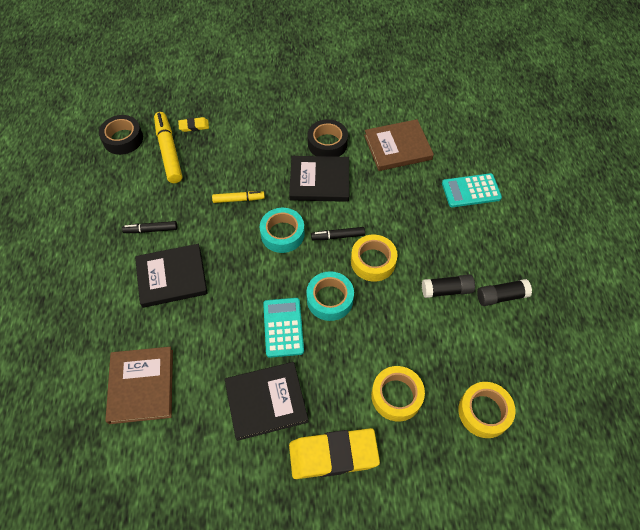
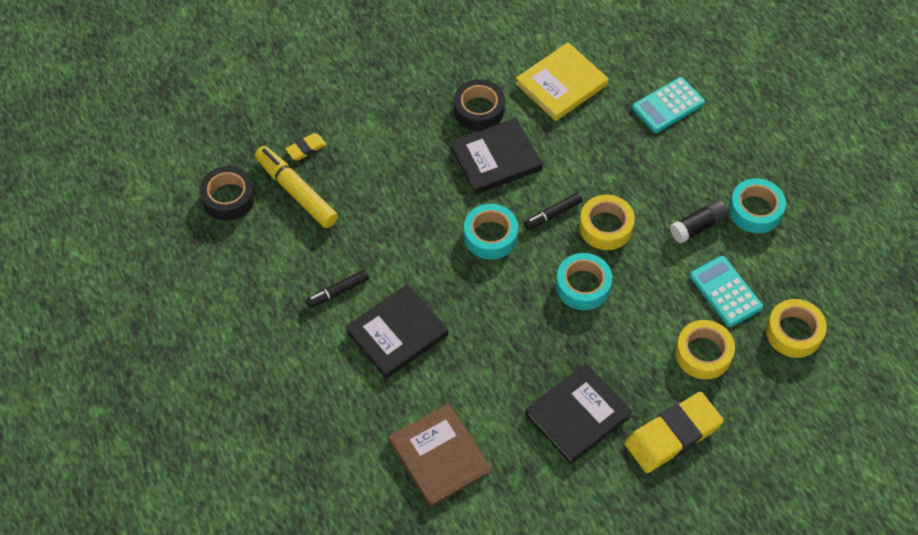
camera: 25 degrees left, 0 degrees up
(238, 199) = (416, 216): yellow marker -> none
(283, 327) = (551, 335): turquoise calculator -> turquoise calculator (725, 292)
(397, 147) = (561, 84): brown book -> yellow book
(501, 296) = (755, 210): black glue stick -> turquoise tape

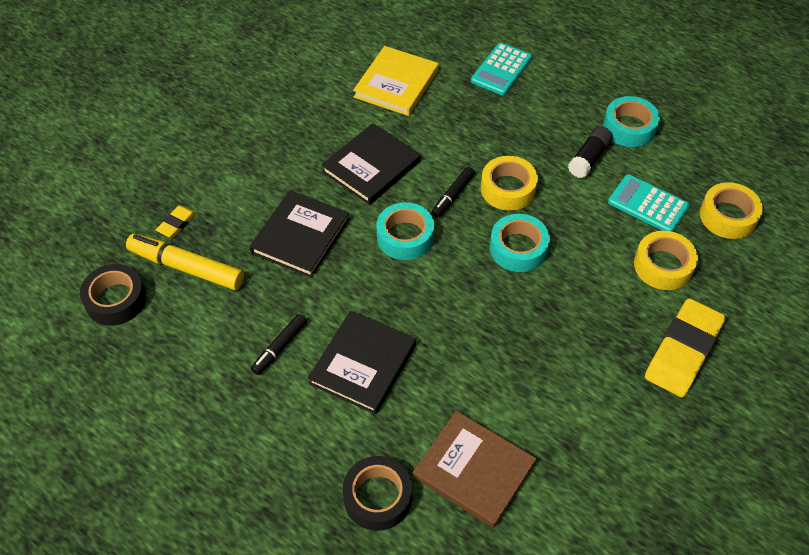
camera: 25 degrees left, 5 degrees down
(479, 110) = (332, 131): black tape -> black tape (377, 497)
(578, 415) = (585, 370): black book -> black book (300, 236)

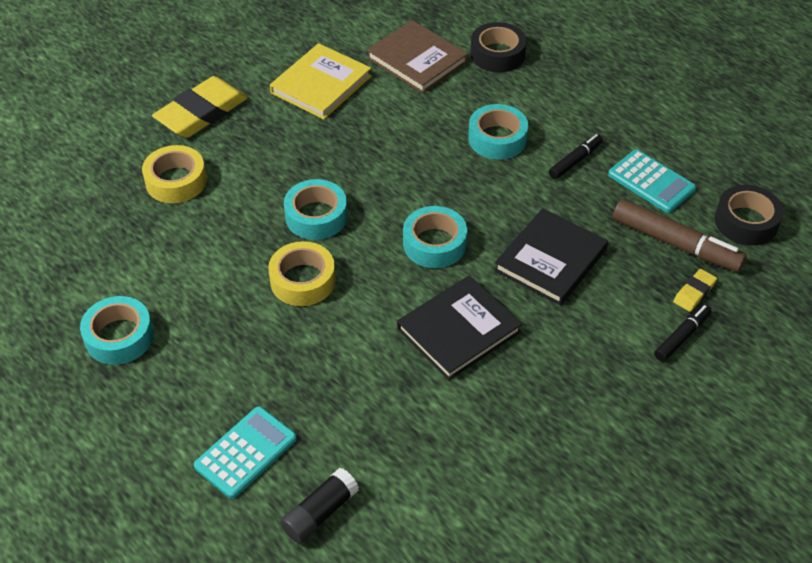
camera: 170 degrees left, 5 degrees down
(186, 267) = (675, 243): yellow marker -> brown marker
(363, 364) = (497, 139): black book -> turquoise tape
(396, 84) = (403, 451): yellow book -> yellow book (321, 85)
(453, 196) = (369, 281): black marker -> black marker (682, 336)
(589, 159) = (191, 303): black glue stick -> black glue stick (320, 513)
(648, 204) = (154, 242): turquoise calculator -> turquoise calculator (651, 182)
(728, 216) = (76, 218): yellow tape -> none

